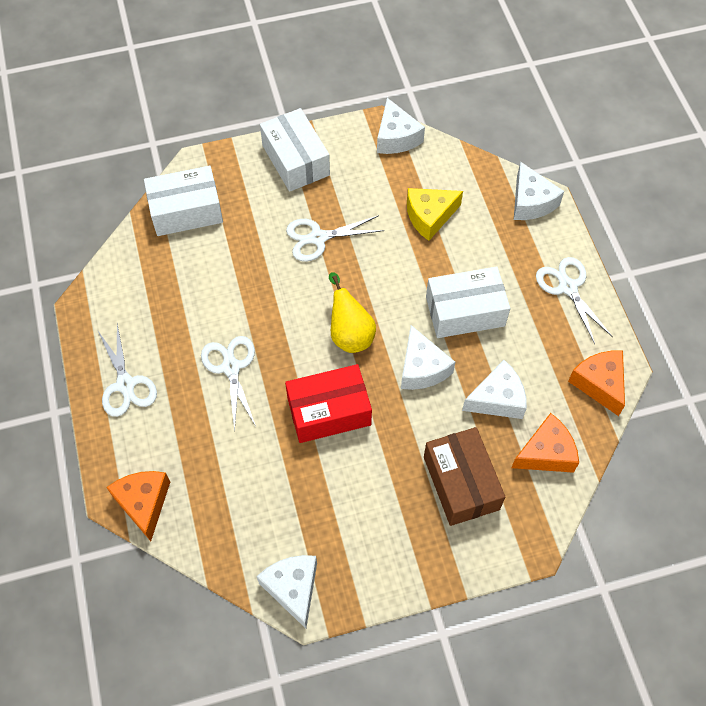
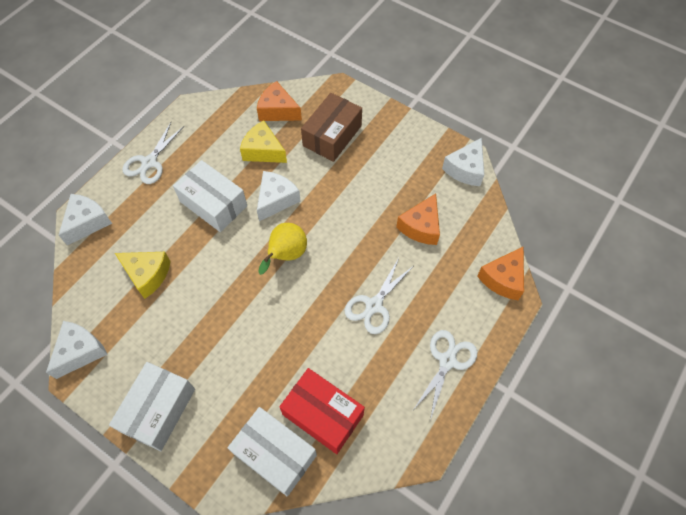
camera: 130 degrees left, 0 degrees up
(318, 238) = (223, 333): white scissors -> none
(329, 411) = (350, 227): red box -> red box (323, 414)
(497, 399) = (263, 151): white cheese -> yellow cheese
(599, 384) = (210, 111): orange cheese -> orange cheese (421, 226)

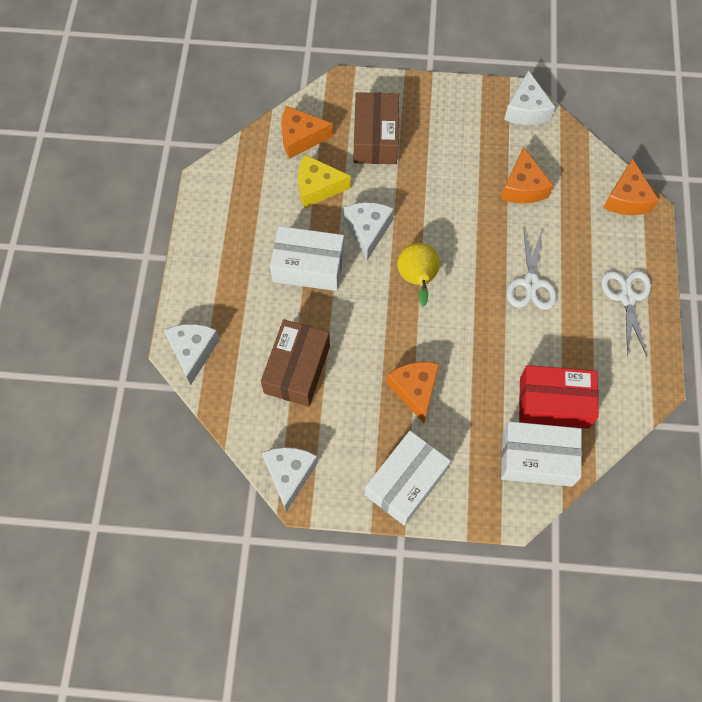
camera: 30 degrees left, 5 degrees up
(147, 275) = (297, 369): yellow cheese -> brown box
(149, 162) = (208, 258): white scissors -> none
(158, 410) = (406, 482): white box -> white box turned 45 degrees clockwise
(220, 340) = (415, 390): none -> orange cheese

